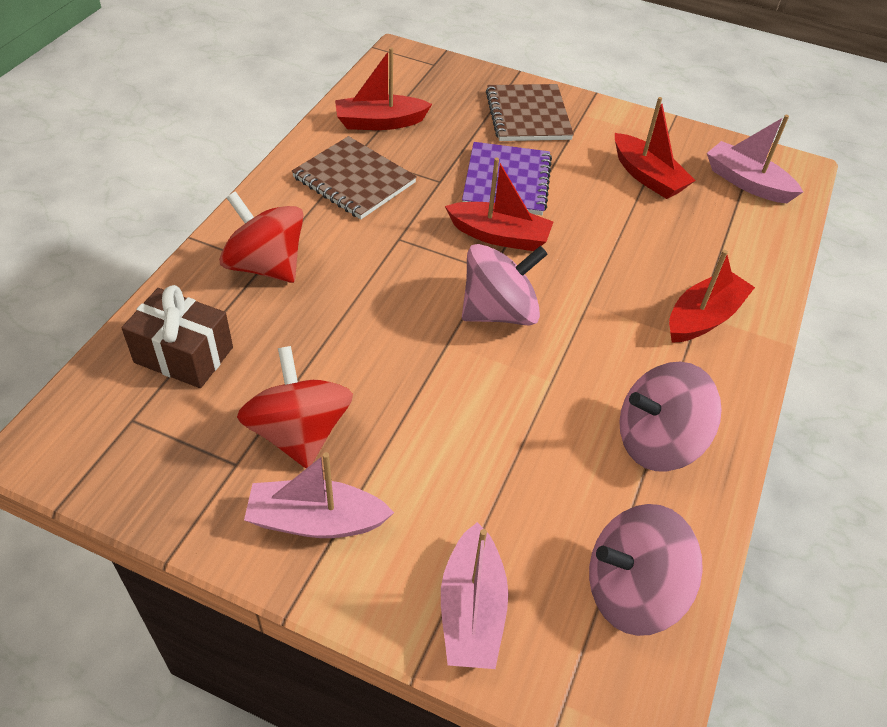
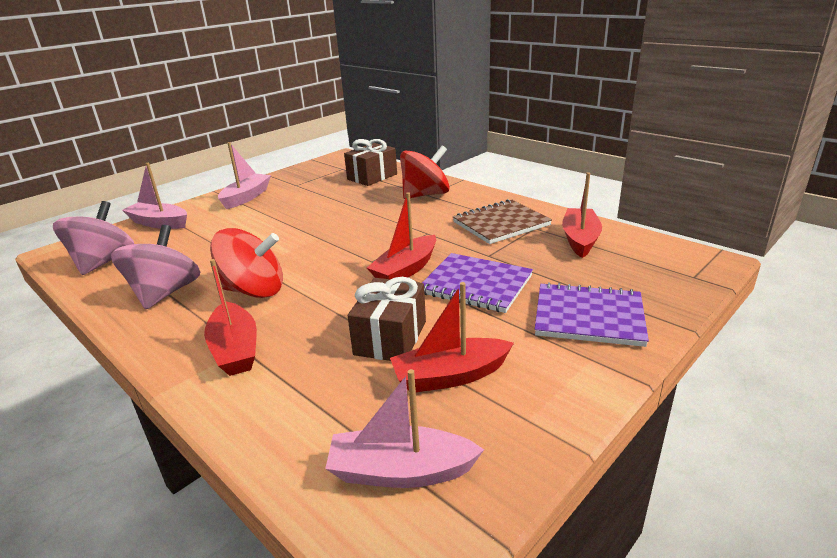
camera: 115 degrees right, 20 degrees down
(299, 433) = (298, 197): red spinning top -> red spinning top (254, 290)
(499, 312) = (328, 257): pink spinning top -> none
(528, 115) = (588, 317): brown notebook -> purple notebook
(622, 218) = (390, 338): none -> brown gift
(747, 182) = (400, 471): pink boat -> pink boat turned 150 degrees counterclockwise

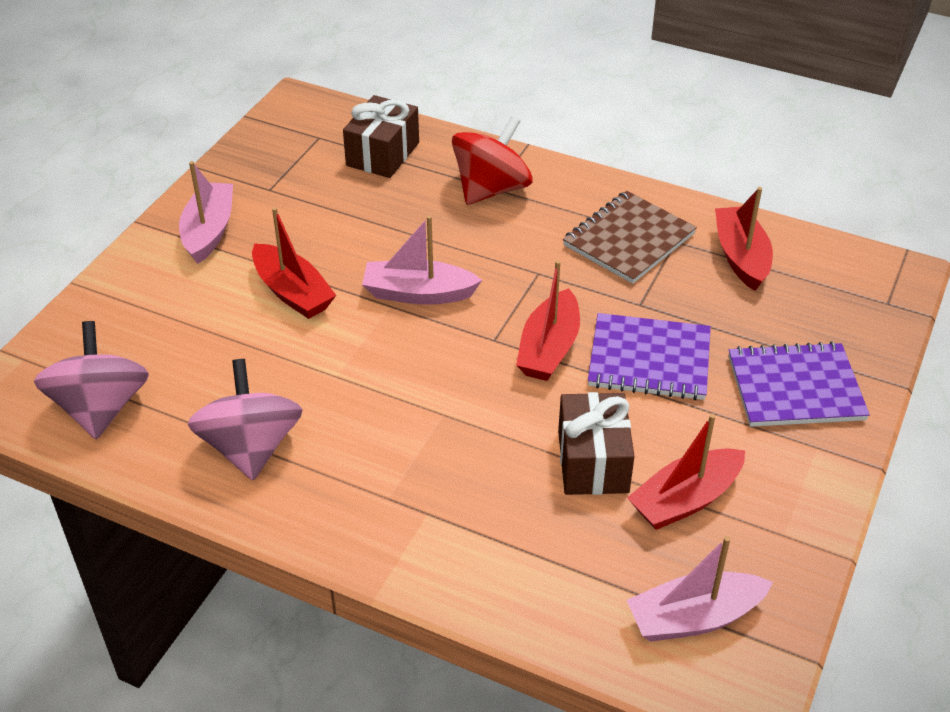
camera: 20 degrees left, 15 degrees up
(159, 223) = (112, 312): pink boat -> pink boat (418, 293)
(235, 349) = (420, 516): red boat -> red boat (292, 292)
(254, 290) = (372, 420): red spinning top -> none

